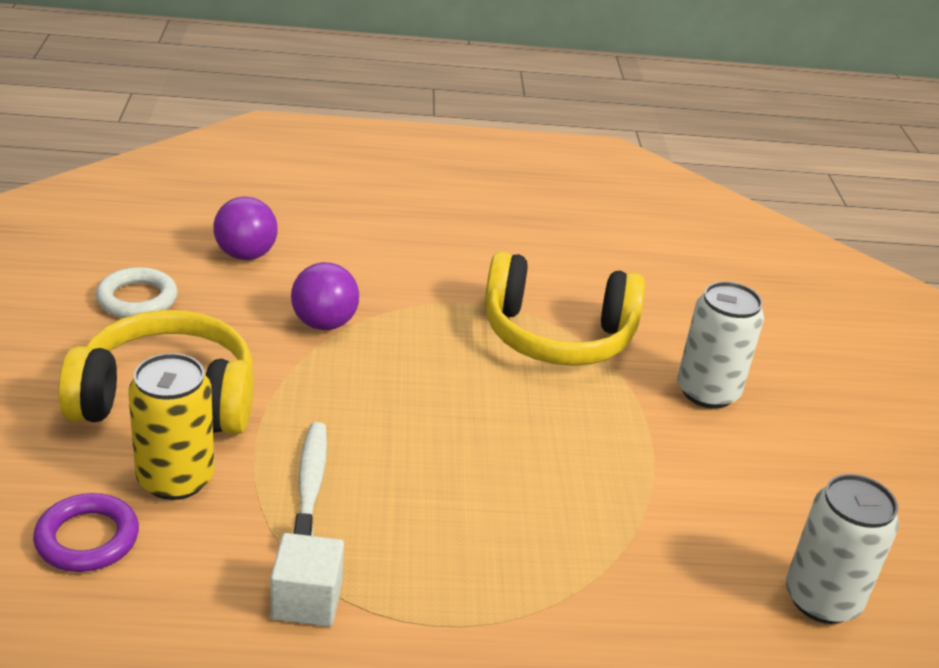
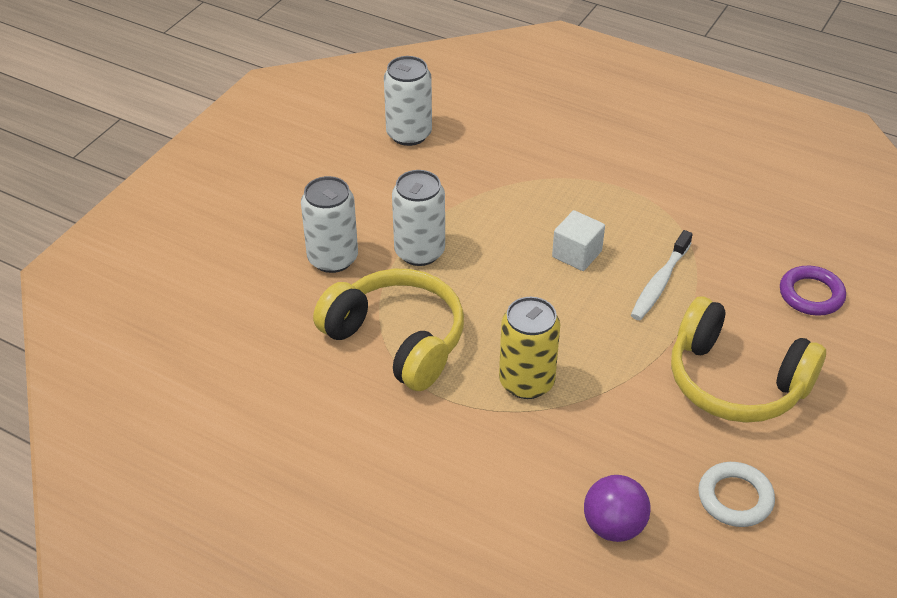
camera: 145 degrees left, 10 degrees up
(175, 479) = (746, 316): yellow can -> yellow can (526, 382)
(306, 600) = (692, 221): white cube -> white cube (577, 254)
(324, 323) = (581, 415): purple ball -> none
(627, 430) = (419, 252): none -> white can

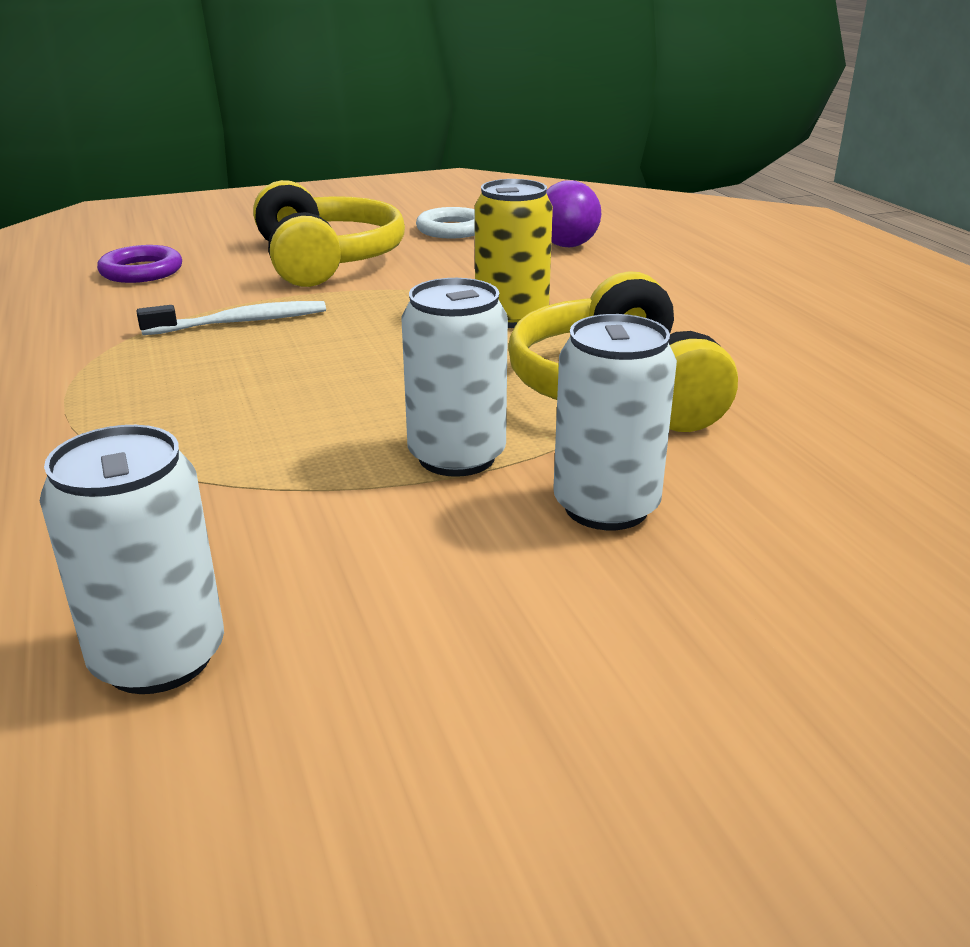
camera: 140 degrees left, 15 degrees down
(577, 254) = (267, 372): white cube -> none

